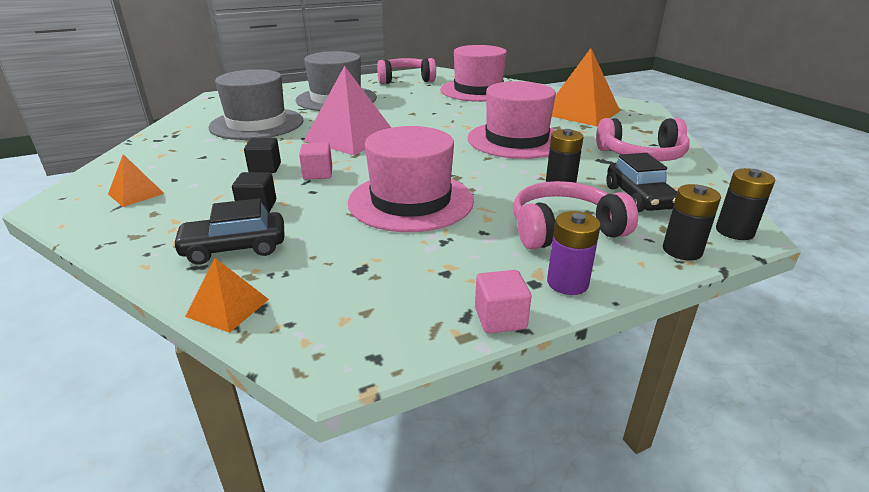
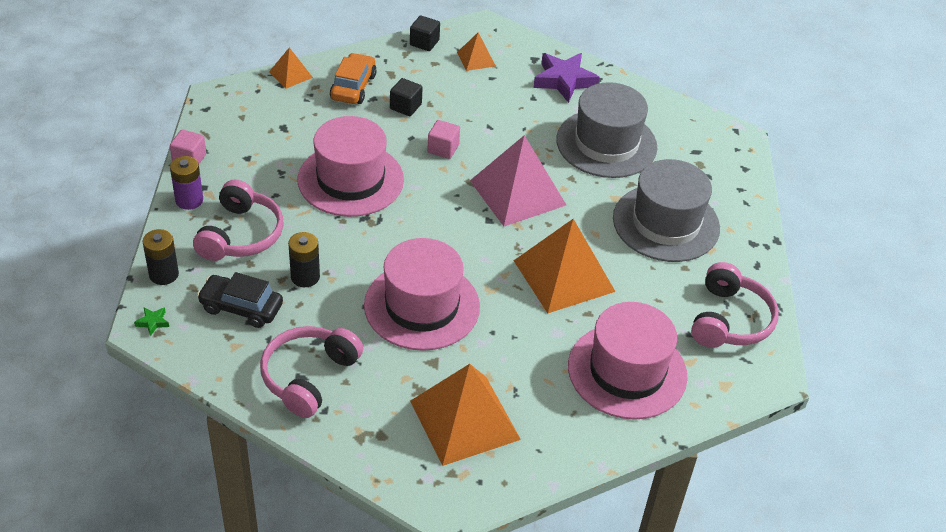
camera: 115 degrees right, 15 degrees up
(165, 150) = (564, 81): none -> purple star
(234, 248) = (353, 87): black car -> orange car
(265, 168) = (478, 124): black cube -> black cube (424, 42)
(423, 112) = (564, 276): none -> orange pyramid
(734, 231) = (153, 322): black battery -> green star

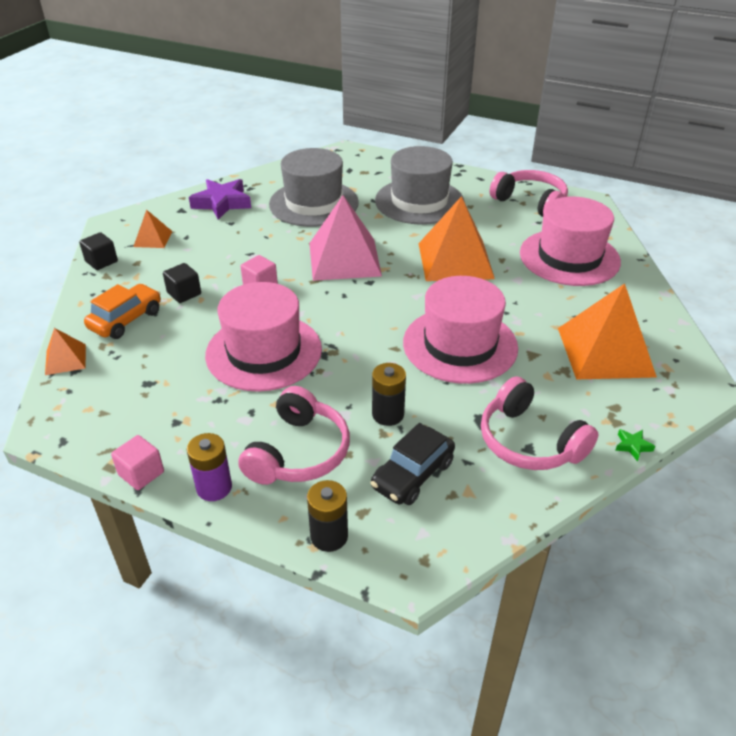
camera: 65 degrees left, 5 degrees down
(153, 322) = (405, 562): green star -> green star (632, 446)
(241, 235) = (298, 452): pink headphones -> pink headphones turned 75 degrees clockwise
(353, 87) = (126, 320): orange car -> orange car turned 90 degrees clockwise

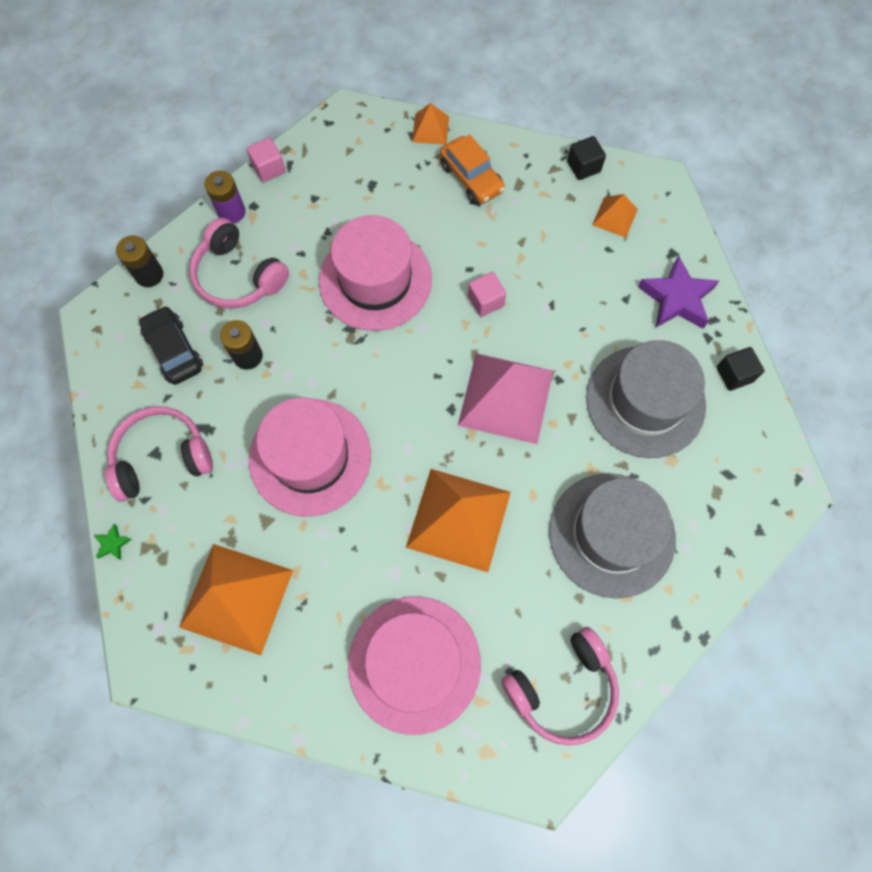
camera: 110 degrees right, 30 degrees up
(184, 293) = (497, 230): black cube -> black cube (734, 374)

